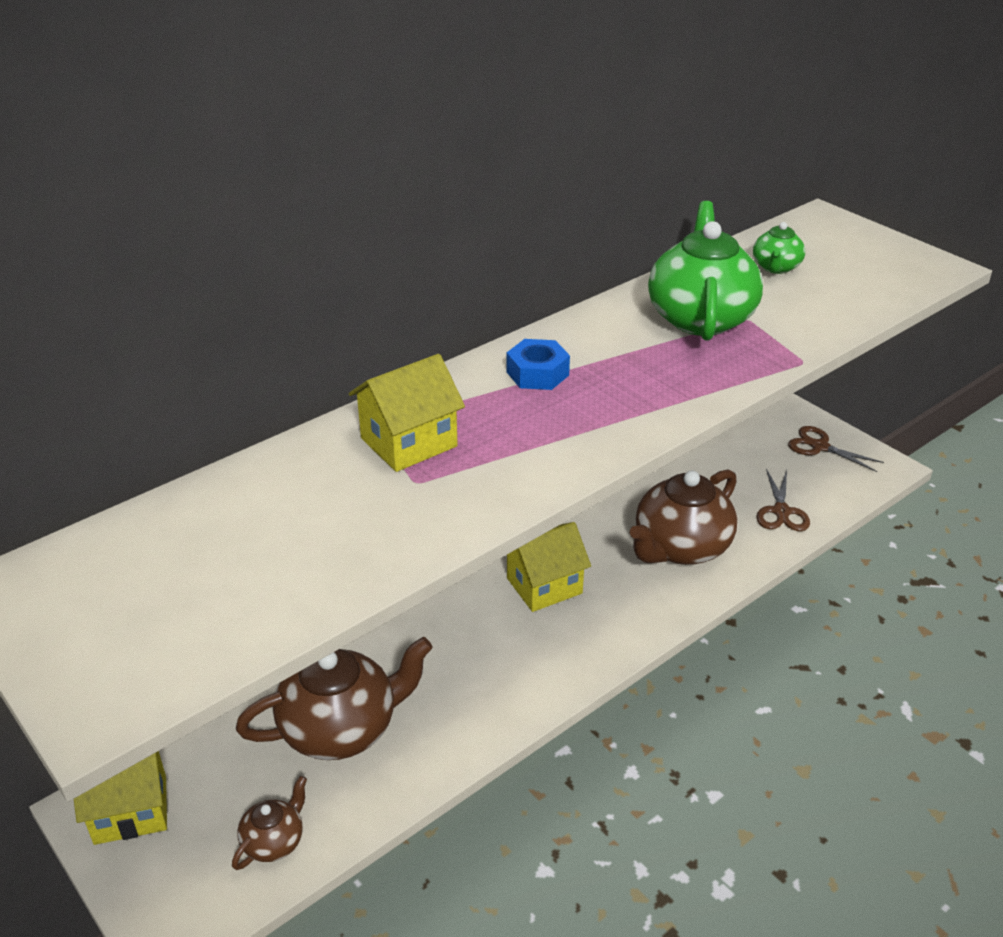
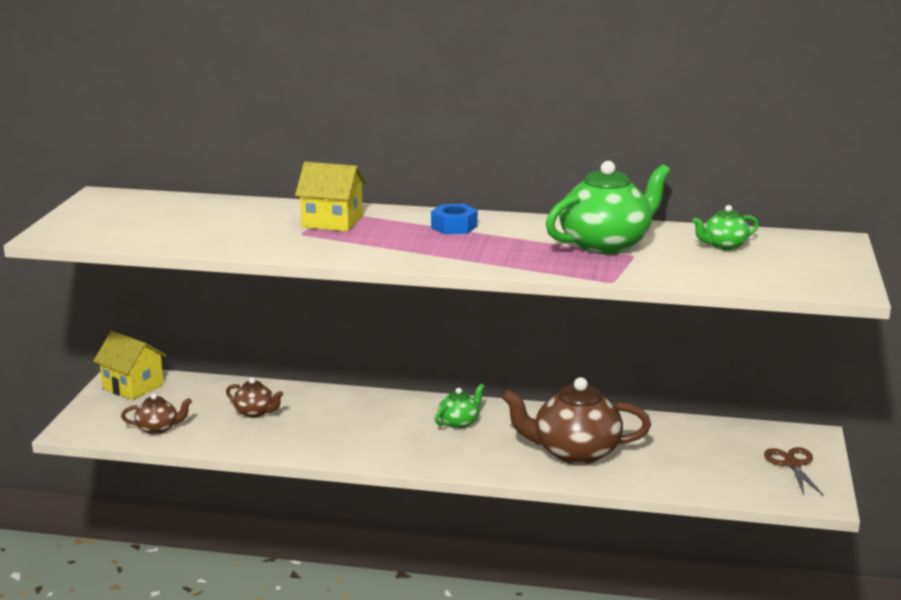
camera: 50 degrees right, 15 degrees down
(340, 728) = (255, 412): brown teapot -> brown teapot, size x0.49
(544, 585) = (459, 422): yellow house -> green teapot
(781, 511) = (682, 475): brown scissors -> none

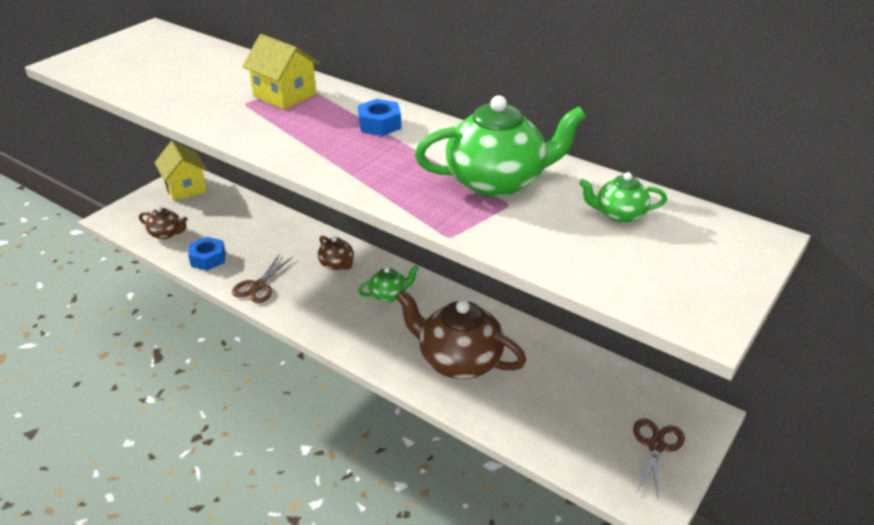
camera: 25 degrees right, 15 degrees up
(233, 438) = (208, 258): none -> blue nut
(255, 412) = (245, 237): brown teapot -> brown teapot (337, 264)
(316, 446) = (258, 286): none -> brown scissors

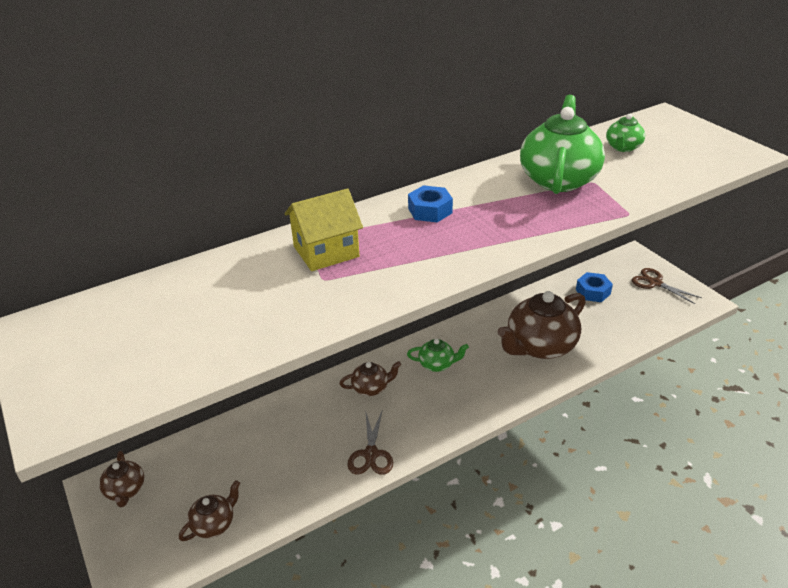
camera: 65 degrees left, 0 degrees up
(185, 188) = (125, 490): yellow house -> brown teapot
(208, 258) = (294, 489): blue nut -> blue nut (593, 292)
(258, 286) = (371, 454): brown scissors -> brown scissors turned 45 degrees clockwise
(389, 295) = (437, 364): green teapot -> green teapot turned 90 degrees clockwise

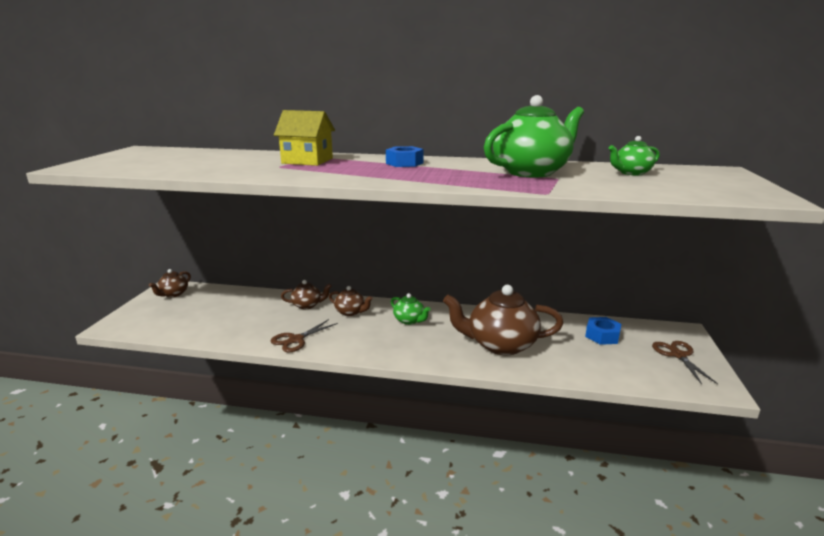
camera: 40 degrees right, 15 degrees down
(214, 524) = (178, 325): brown teapot -> brown teapot (307, 305)

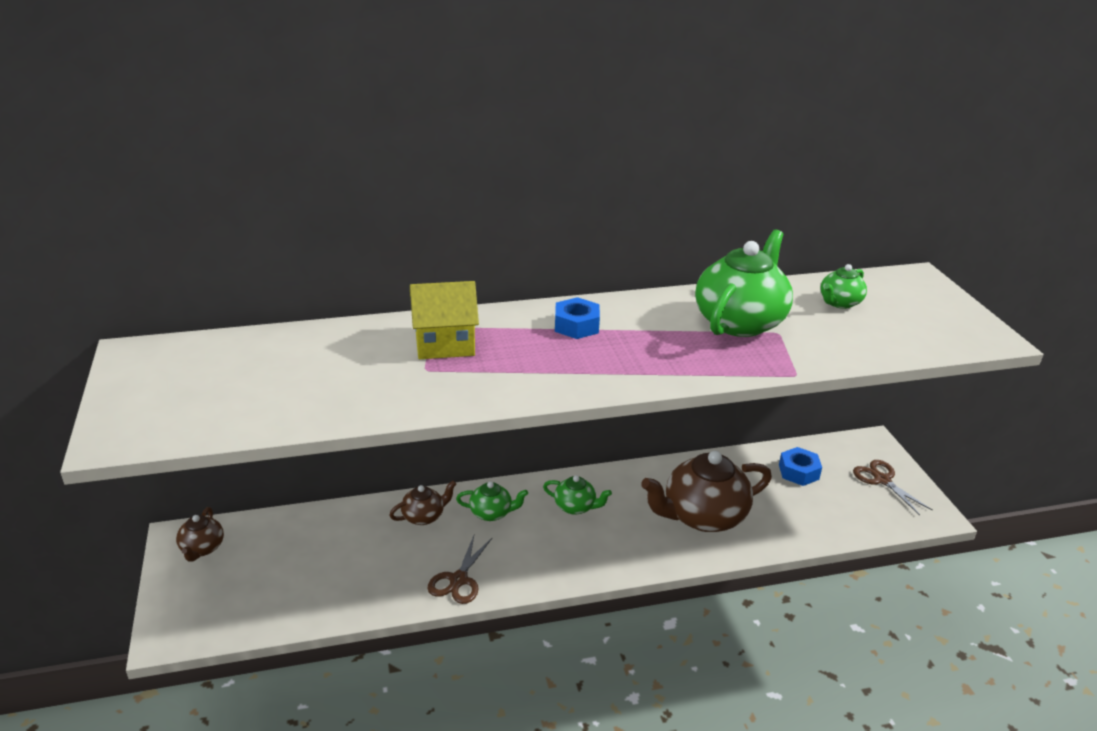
camera: 25 degrees left, 10 degrees up
(350, 312) = (491, 513): brown teapot -> green teapot

